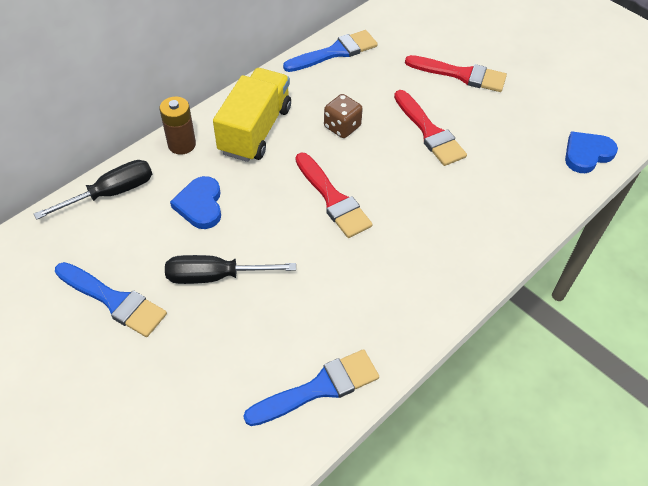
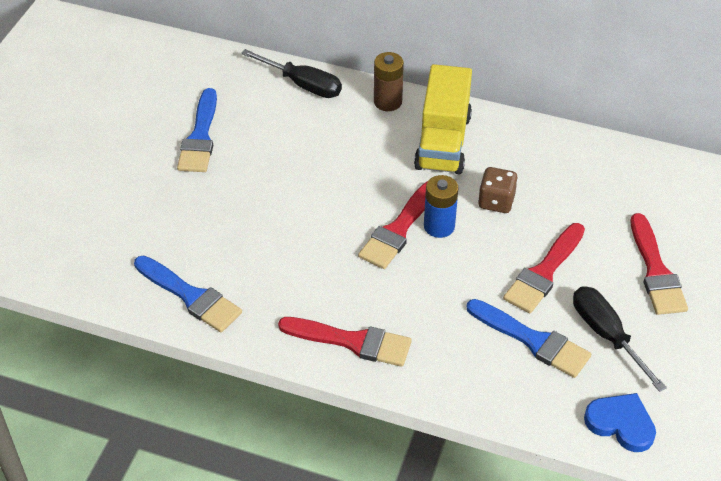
camera: 65 degrees right, 5 degrees down
(200, 205) = (328, 144): blue heart -> none
(214, 276) = (260, 185): black screwdriver -> black screwdriver (606, 334)
(255, 130) = (443, 142): yellow truck -> yellow truck turned 105 degrees clockwise
(335, 52) = (599, 156): blue brush -> blue brush (532, 340)
(345, 172) = (439, 226): none -> blue battery
(437, 281) = (352, 341): none -> red brush

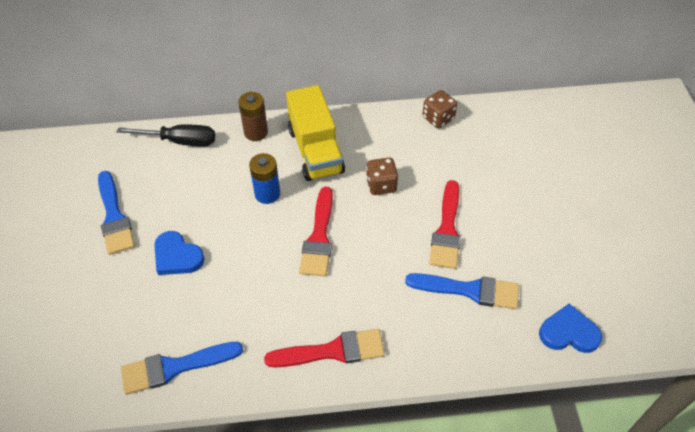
camera: 25 degrees left, 5 degrees up
(190, 296) = (175, 367): blue brush -> blue brush turned 150 degrees clockwise
(243, 196) = (177, 256): none -> blue heart
(439, 226) = (349, 222): blue battery -> blue battery (267, 194)
(604, 154) = (438, 118): none -> brown dice
(606, 334) = (518, 262): black screwdriver -> none
(655, 271) = (523, 197): red brush -> none

